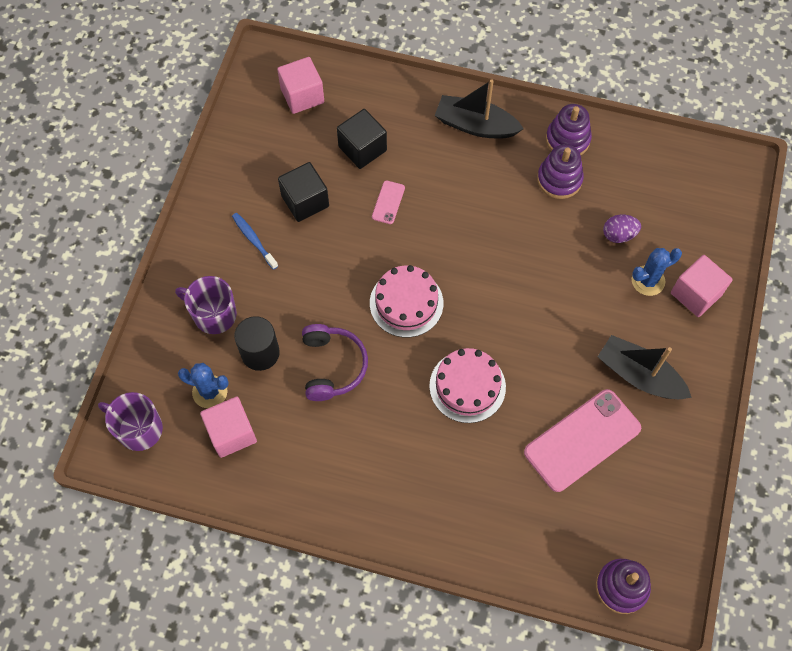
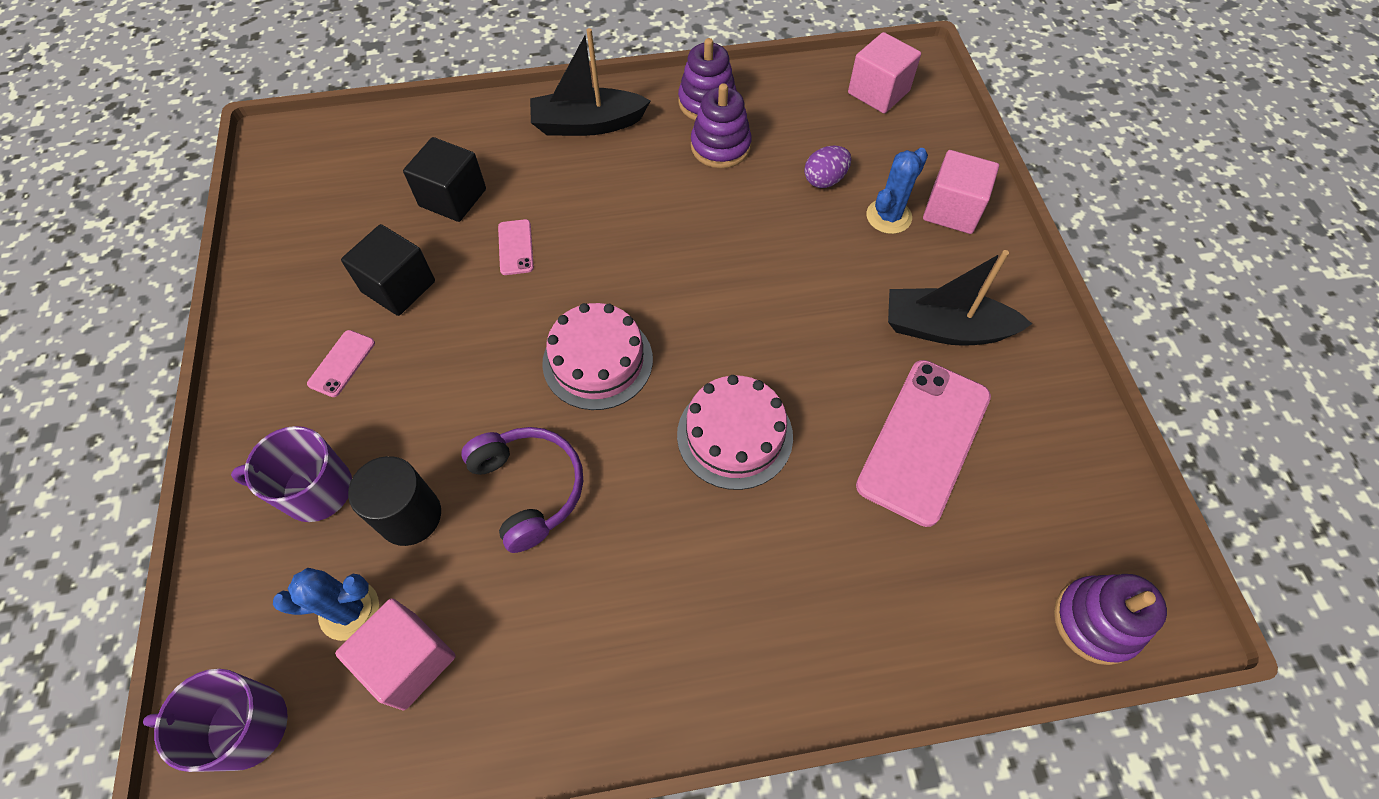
camera: 25 degrees left, 5 degrees down
(254, 240) = (342, 363): blue toothbrush -> pink phone
(302, 95) = (345, 165): pink cube -> pink cube (878, 92)

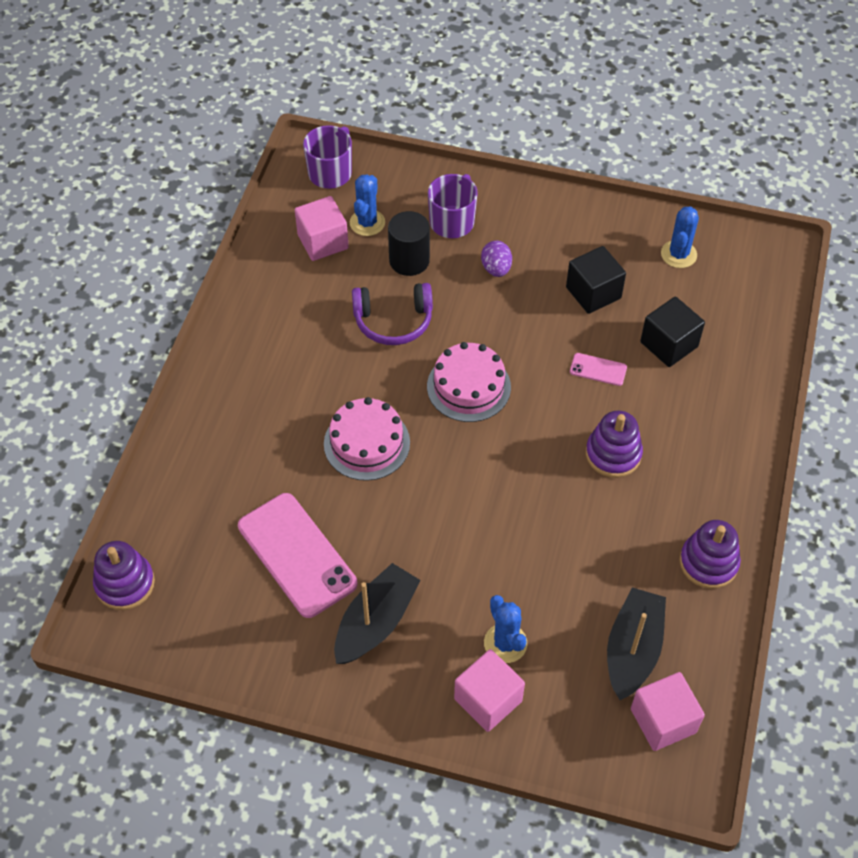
camera: 115 degrees right, 5 degrees down
(309, 225) = (678, 254): none -> blue cactus
(342, 363) = (541, 250): pink phone -> none
(588, 124) = (717, 459): black boat -> black boat (633, 650)
(720, 146) = (646, 550): purple stacking toy -> purple stacking toy (613, 454)
(824, 180) = (570, 614): purple egg -> purple egg (496, 269)

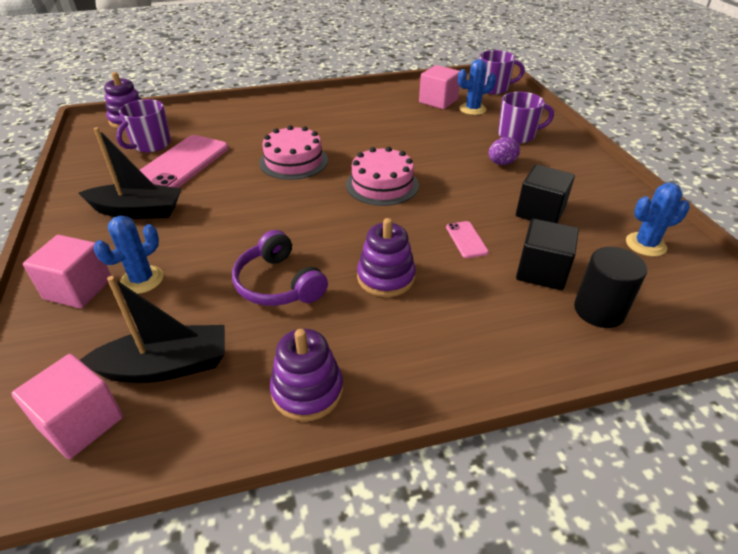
camera: 60 degrees right, 15 degrees down
(220, 574) = (151, 144): none -> purple mug
(393, 321) = (406, 140): purple headphones -> purple headphones (278, 284)
(409, 260) = (462, 131): black cylinder -> black cylinder (599, 310)

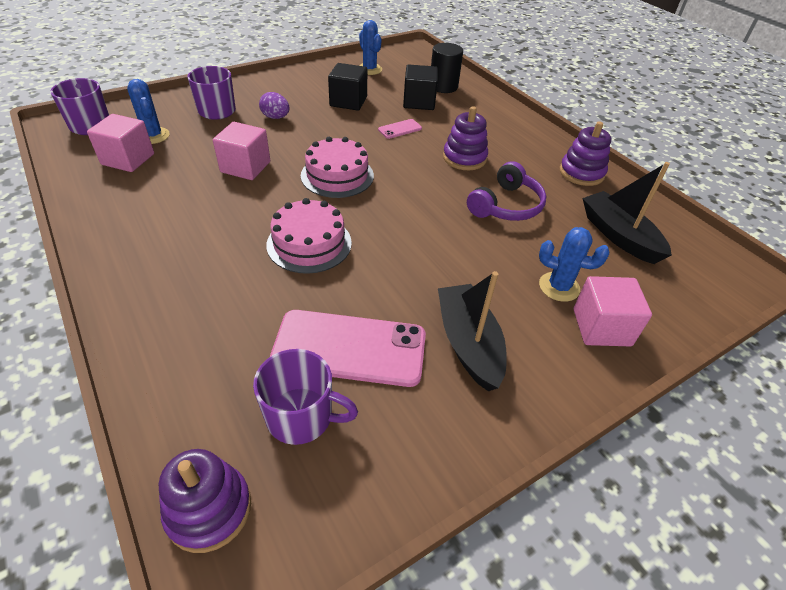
camera: 110 degrees left, 5 degrees up
(81, 422) = (687, 257): pink cube -> pink cube (245, 167)

